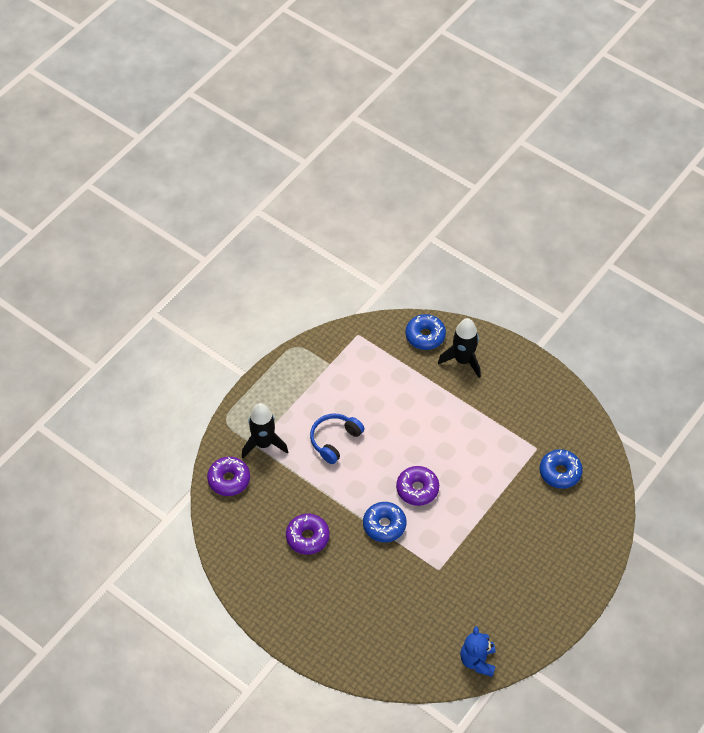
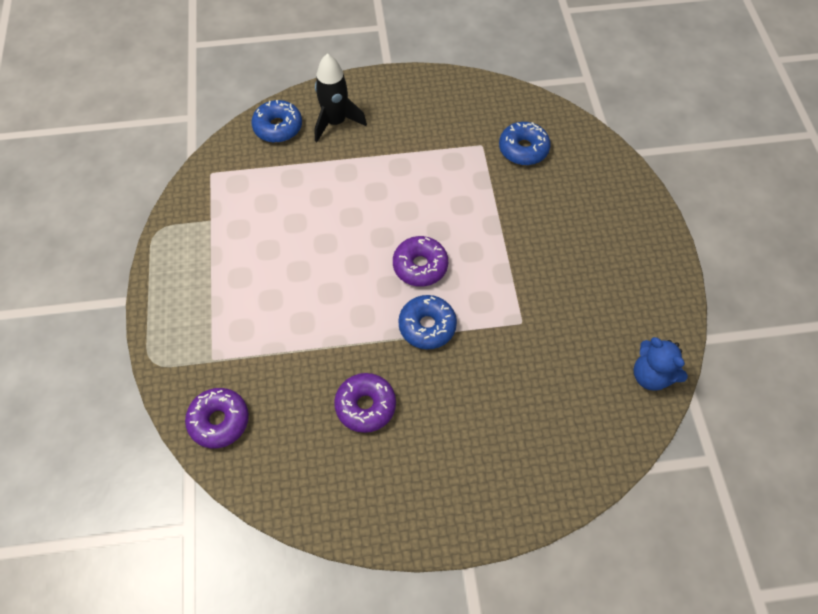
camera: 45 degrees left, 5 degrees up
(263, 444) = (220, 351): black rocket -> none
(334, 440) = (291, 287): blue headphones -> none

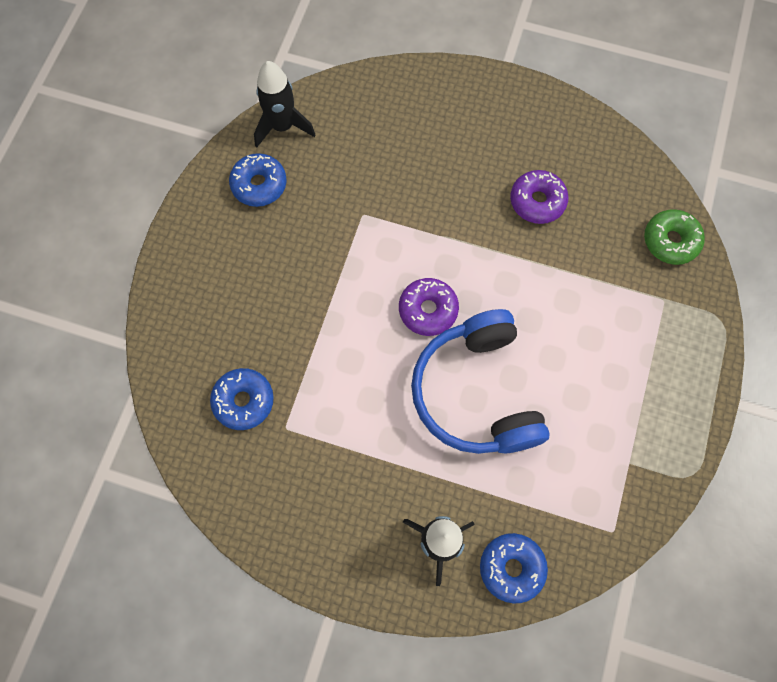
camera: 155 degrees left, 10 degrees up
(219, 421) = (670, 241): purple donut -> green donut
(351, 221) = (476, 393): none -> blue headphones
(427, 326) = (450, 247): blue donut -> blue donut (259, 185)
(651, 375) = (282, 126): blue teddy bear -> black rocket

